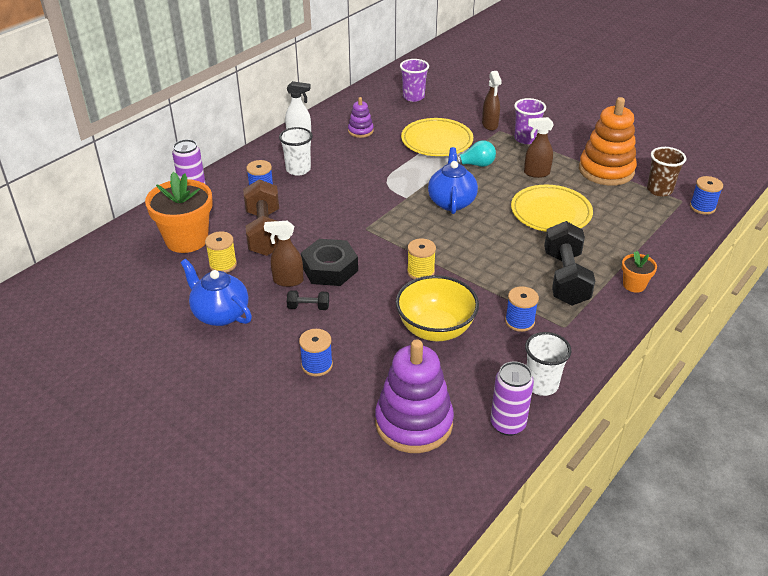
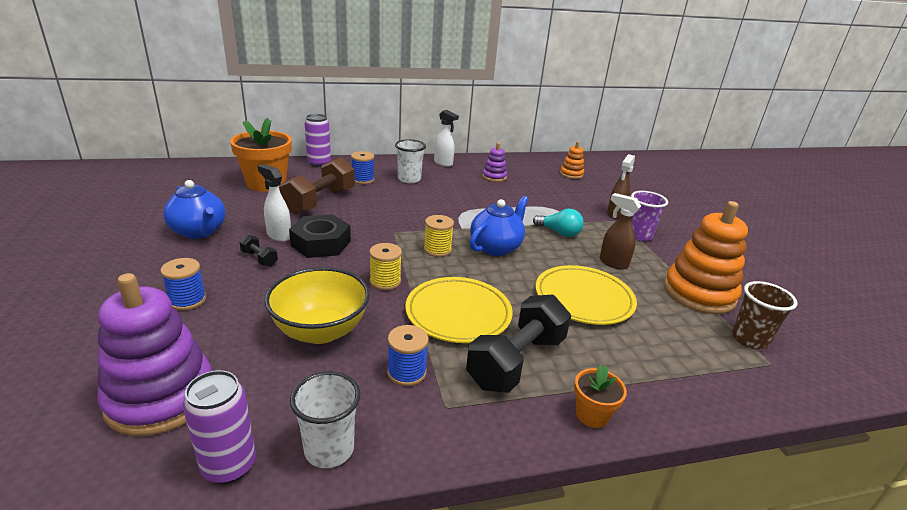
camera: 35 degrees right, 10 degrees down
(220, 314) = (199, 232): blue teapot -> blue teapot turned 150 degrees clockwise
(223, 264) = (259, 206): yellow spool -> yellow spool (437, 250)
(287, 281) = (279, 235): brown spray bottle -> white spray bottle
(413, 97) = (571, 174): purple cup -> orange stacking toy
(437, 141) = (548, 205): yellow plate -> yellow plate (458, 313)
(702, 207) = (795, 384): blue spool -> none

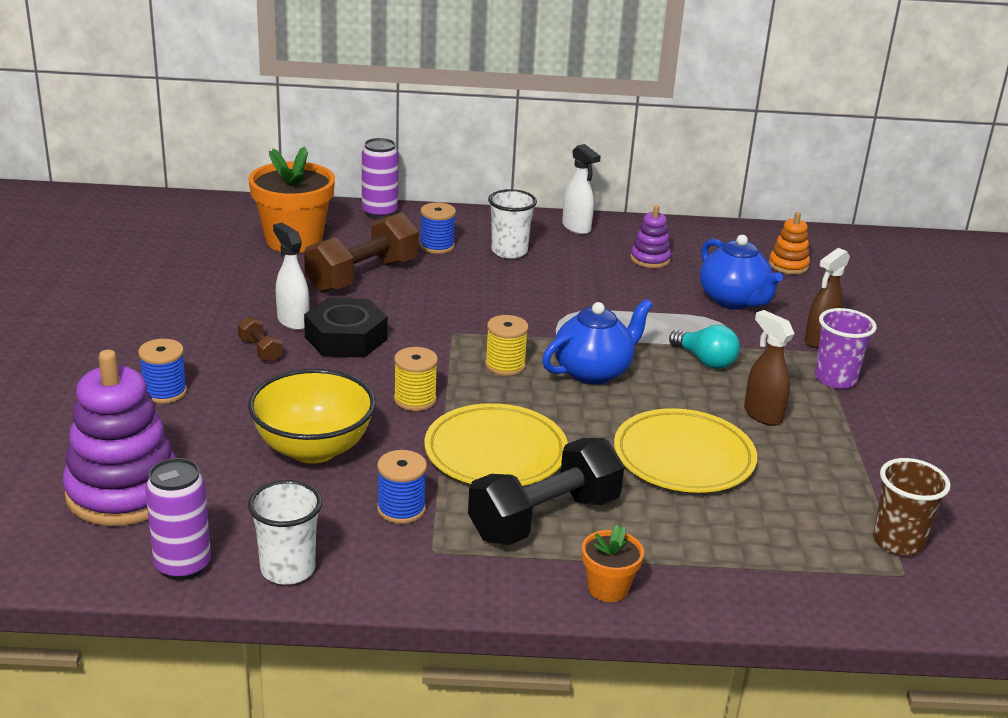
camera: 15 degrees right, 0 degrees up
(199, 232) = (191, 305): blue teapot -> blue teapot (733, 300)
(259, 259) = (260, 350): black dumbbell -> brown dumbbell
(698, 293) = (868, 473): orange stacking toy -> none

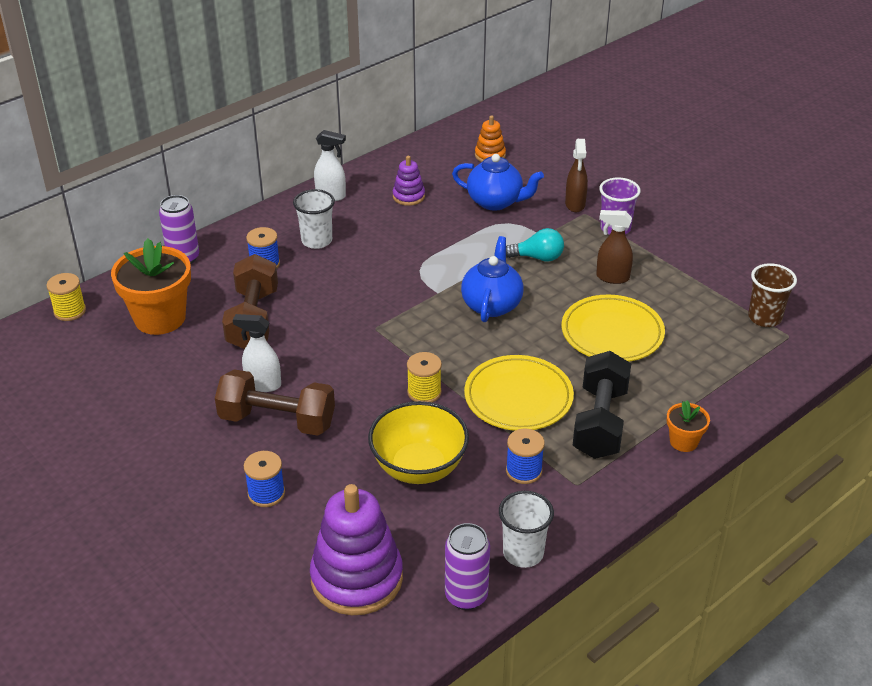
camera: 40 degrees left, 10 degrees up
(260, 350) = (277, 420): brown dumbbell -> brown dumbbell, size x2.25
(346, 338) = (316, 375): black nut -> none
(505, 365) = (438, 332): yellow spool -> yellow spool (70, 311)

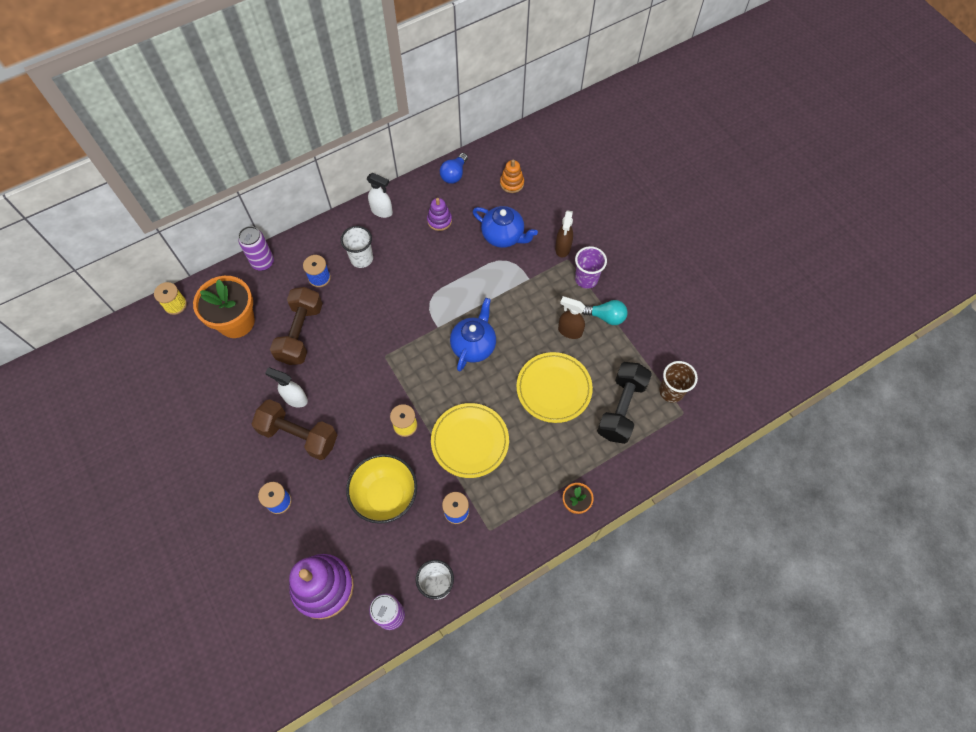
camera: 10 degrees right, 25 degrees up
(414, 155) = (454, 174): none -> blue light bulb
(538, 257) = (520, 301): turquoise light bulb -> turquoise light bulb (606, 317)
(600, 422) = (521, 475): black dumbbell -> black dumbbell (621, 408)

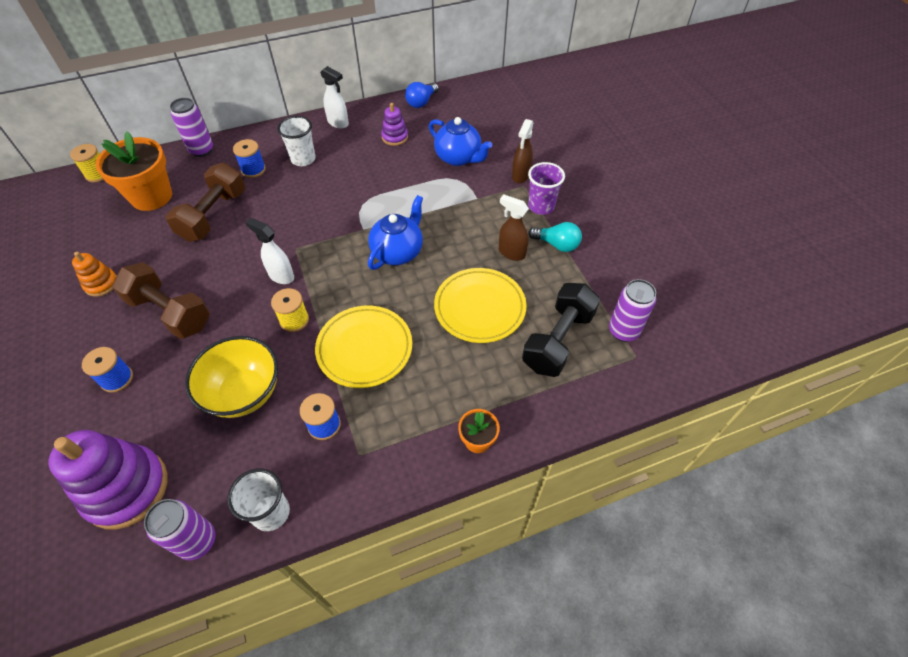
camera: 10 degrees right, 10 degrees down
(295, 399) = (182, 276): white spray bottle -> white spray bottle (281, 276)
(512, 183) = (479, 116): orange stacking toy -> orange stacking toy (101, 284)
(671, 391) = (623, 331): brown cup -> purple can

